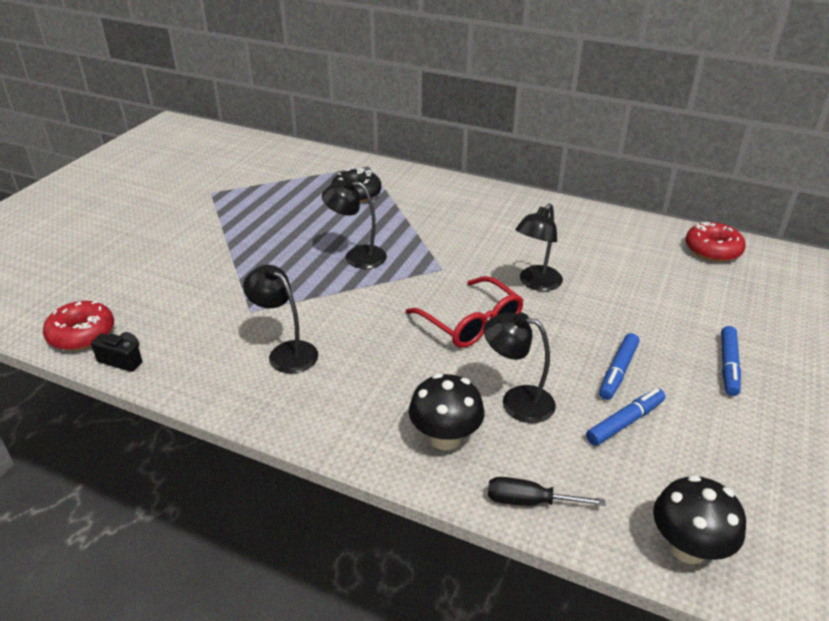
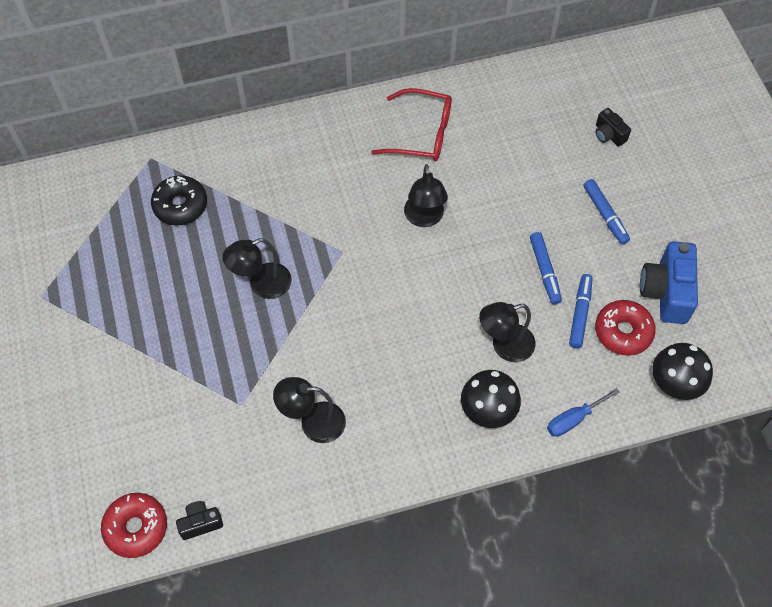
camera: 40 degrees left, 25 degrees up
(471, 323) = (415, 295): red glasses -> red glasses (422, 134)
(529, 501) = (573, 419): black screwdriver -> blue screwdriver
(712, 250) = (518, 89): red donut -> red donut (623, 332)
(750, 461) = (666, 292): none -> blue camera
(786, 315) = (608, 135): none -> black camera

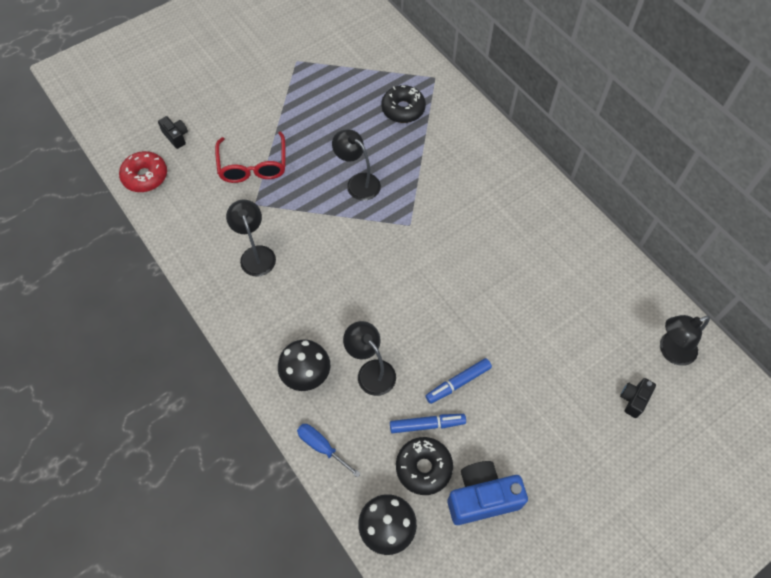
camera: 70 degrees right, 0 degrees up
(200, 523) = (158, 212): black camera -> black camera (176, 137)
(422, 134) = (551, 245): red glasses -> red glasses (253, 166)
(424, 218) = (467, 273): black lamp -> black lamp (671, 351)
(605, 215) = (541, 419): blue marker -> none
(623, 332) = (423, 468): red donut -> black donut

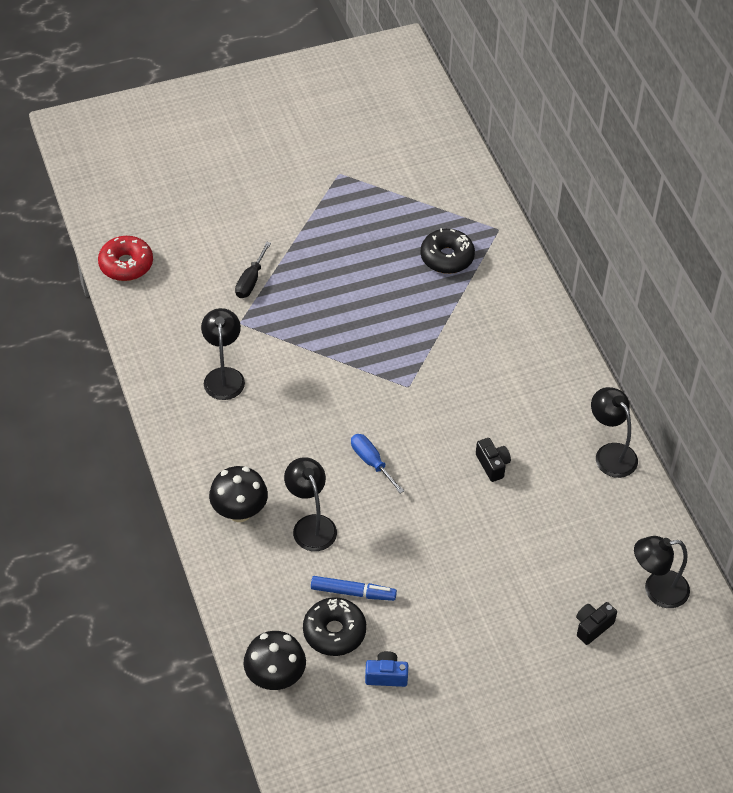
camera: 15 degrees right, 10 degrees down
(176, 137) = (173, 229): black camera -> black camera (492, 465)
(253, 166) = (250, 281): red glasses -> black screwdriver
(321, 447) = (233, 584): blue screwdriver -> blue screwdriver (371, 462)
(358, 182) = (365, 327): black lamp -> black lamp (610, 453)
(458, 383) = (402, 561): blue marker -> none
(482, 497) = (386, 676): blue camera -> blue camera, size x0.53

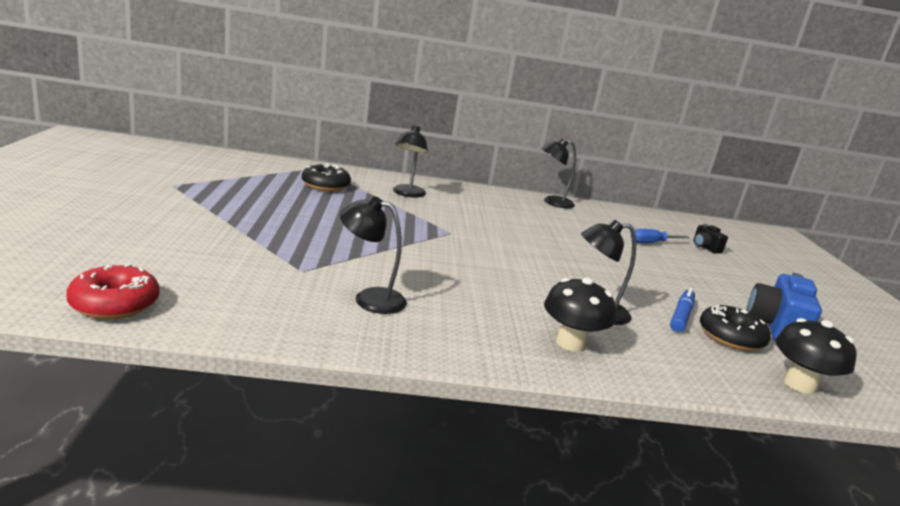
camera: 75 degrees left, 30 degrees down
(250, 281) = (250, 250): black screwdriver -> none
(371, 462) = (528, 267): blue screwdriver -> blue screwdriver (651, 243)
(386, 676) = (775, 328): blue camera -> blue camera, size x1.89
(492, 465) = (549, 232): black camera -> none
(657, 590) = (671, 224): black lamp -> black lamp (407, 194)

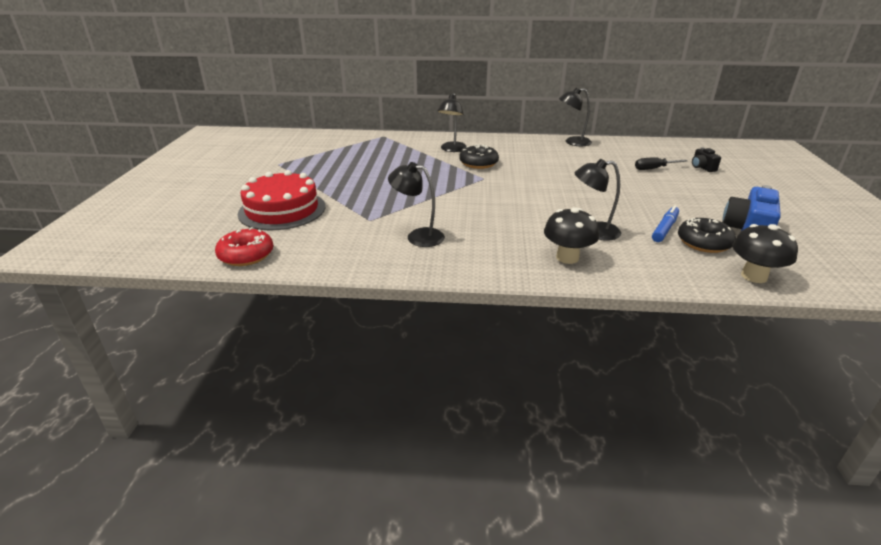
camera: 10 degrees right, 10 degrees up
(175, 245) = (282, 210): none -> red cake
(325, 186) = (389, 150): black donut -> black donut (478, 163)
(651, 243) = (653, 169): blue screwdriver -> black screwdriver

